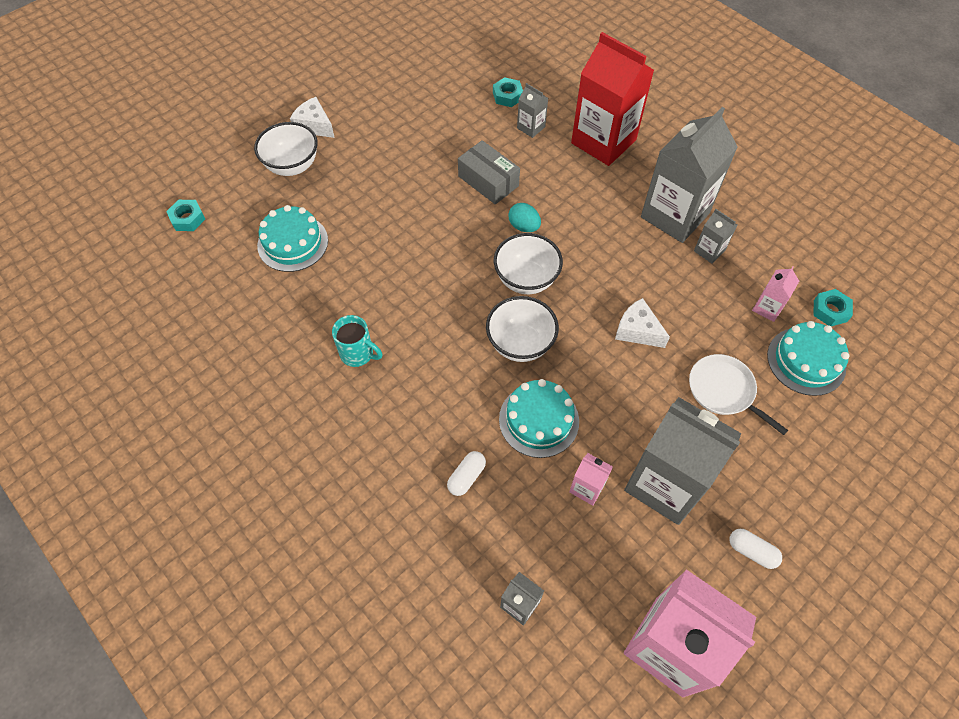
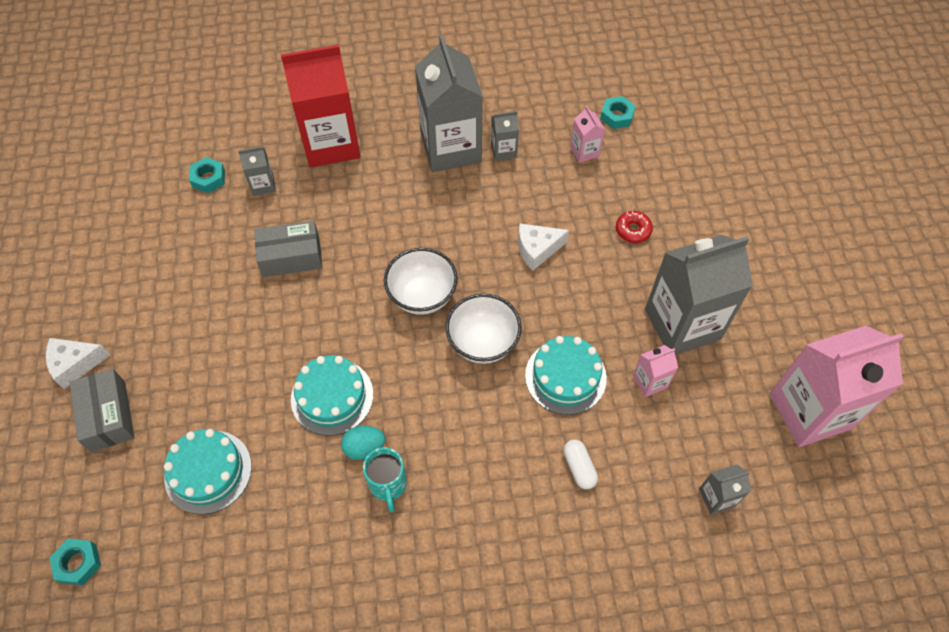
camera: 55 degrees left, 0 degrees up
(292, 166) = (108, 416): white bowl -> grey box
(358, 353) = (388, 485): turquoise mug -> turquoise mug turned 105 degrees clockwise
(524, 226) = (366, 262): turquoise egg -> turquoise egg (364, 448)
(723, 391) = (633, 230): white pan -> red donut
(751, 551) = (771, 306): white capsule -> none
(806, 361) = (646, 161): turquoise cake -> turquoise cake (332, 396)

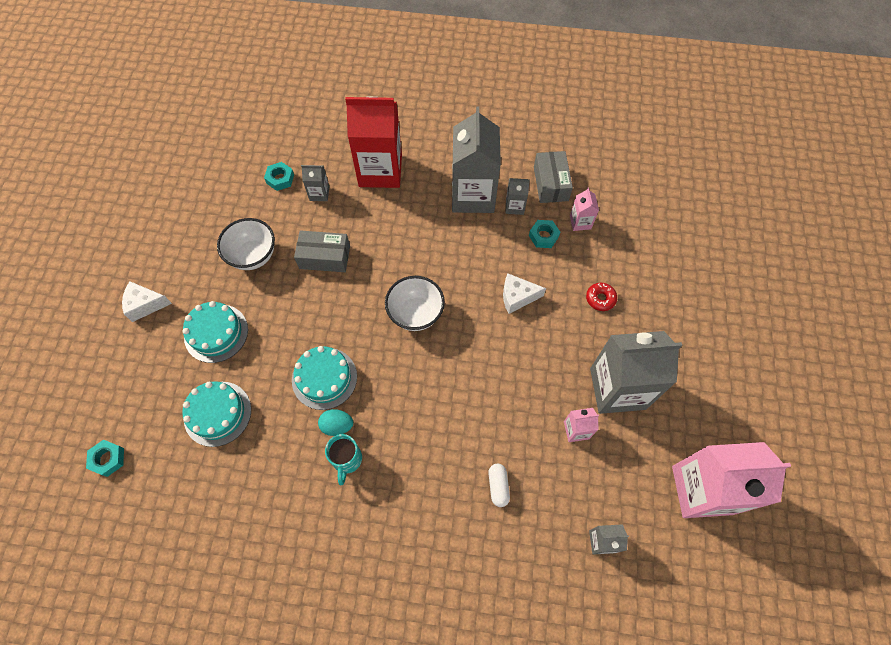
camera: 15 degrees right, 5 degrees up
(108, 416) = (158, 351): grey box -> grey box (550, 183)
(483, 343) = (452, 364): white bowl -> white bowl (253, 256)
(565, 376) = (509, 408): turquoise cake -> turquoise cake (216, 333)
(617, 116) = (616, 197): turquoise nut -> turquoise nut (543, 236)

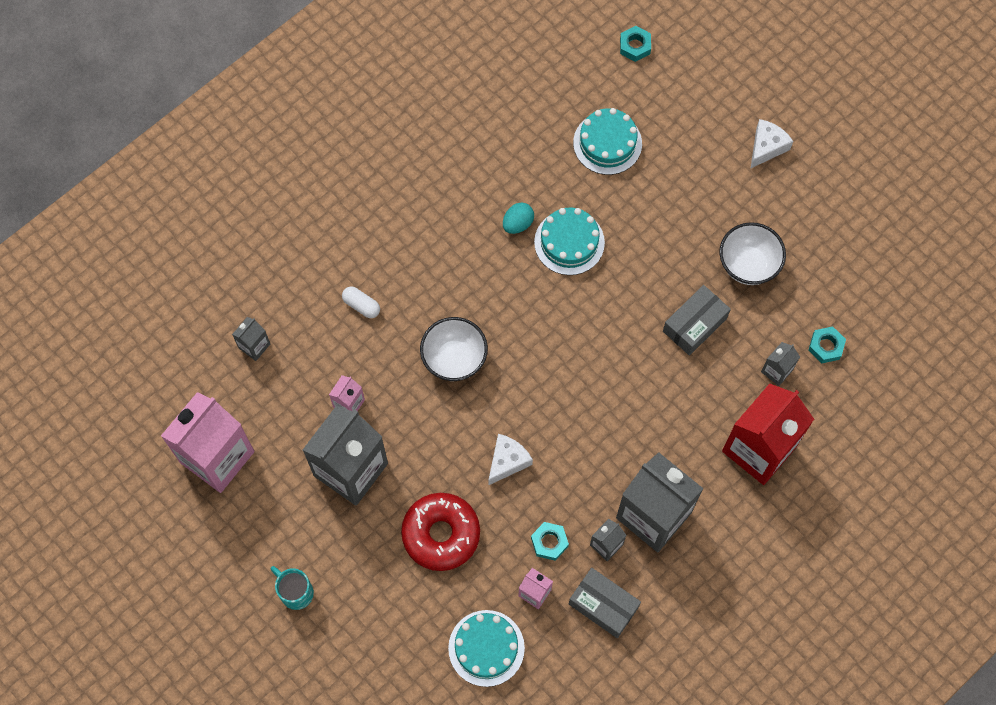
camera: 130 degrees right, 5 degrees up
(216, 333) = (688, 186): turquoise cake -> turquoise cake (486, 648)
(347, 460) = (482, 211): turquoise mug -> turquoise mug (295, 592)
(415, 314) = (567, 359): white bowl -> white bowl (454, 359)
(600, 299) = (441, 534): red donut -> red donut, size x2.12

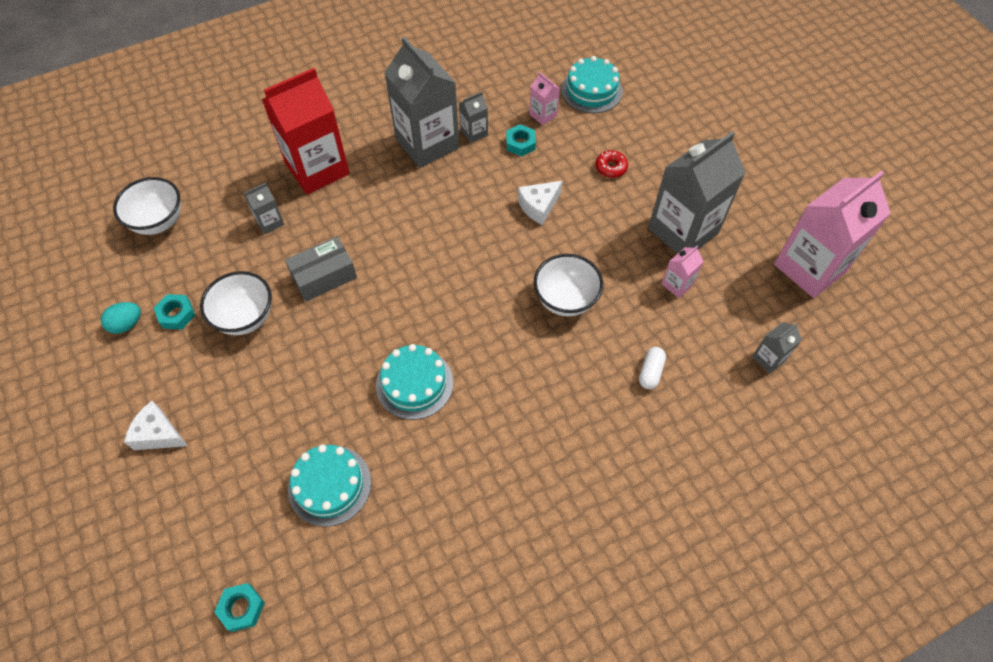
camera: 165 degrees left, 10 degrees down
(295, 592) = (743, 154): turquoise mug -> none
(361, 305) = (650, 372): white capsule -> white capsule turned 60 degrees clockwise
(441, 534) = (611, 167): red donut -> red donut, size x0.47
(518, 223) = (462, 417): turquoise egg -> turquoise egg (127, 324)
(603, 605) = (491, 97): grey box -> none
(766, 147) = (158, 434): white cheese -> white cheese turned 60 degrees clockwise
(826, 346) = (215, 231): turquoise nut -> turquoise nut (176, 314)
(888, 342) = (159, 221): none -> white bowl

